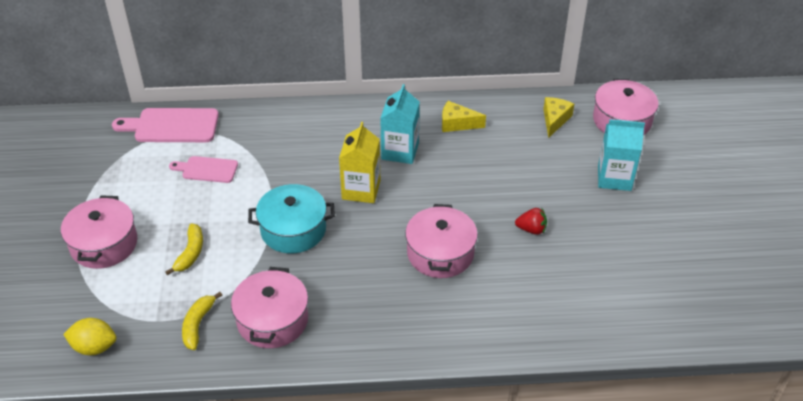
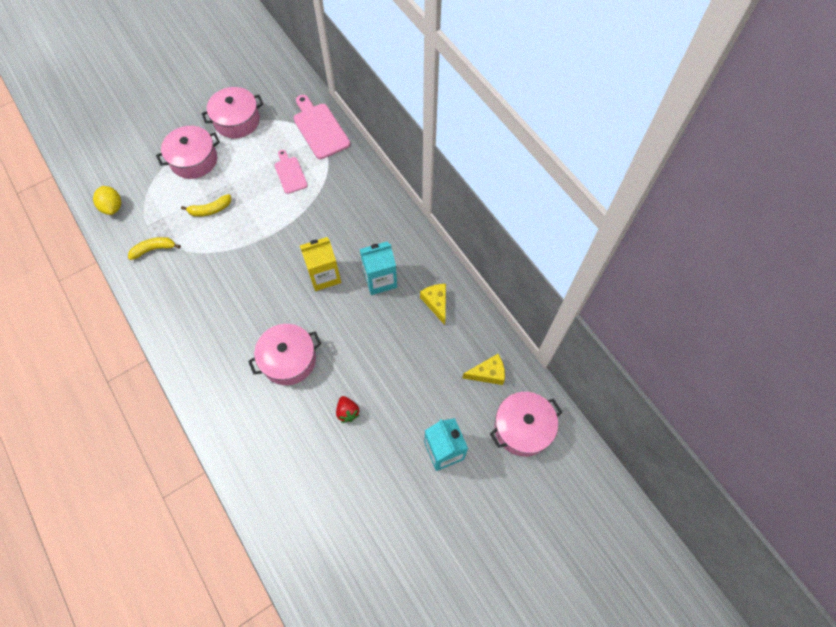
camera: 60 degrees right, 20 degrees up
(272, 320) = (177, 288): pink pot -> pink pot (237, 121)
(293, 230) = (262, 255): turquoise pot -> none

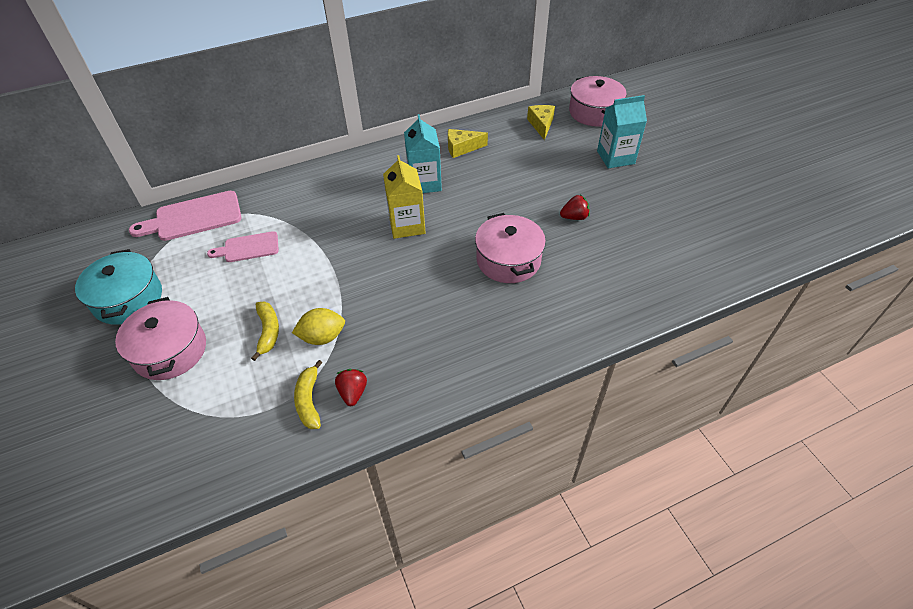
camera: 80 degrees left, 15 degrees down
(112, 207) = (205, 462): yellow lemon -> yellow lemon (322, 337)
(159, 273) = (353, 392): none -> red strawberry
(237, 121) = (128, 299): pink pot -> turquoise pot

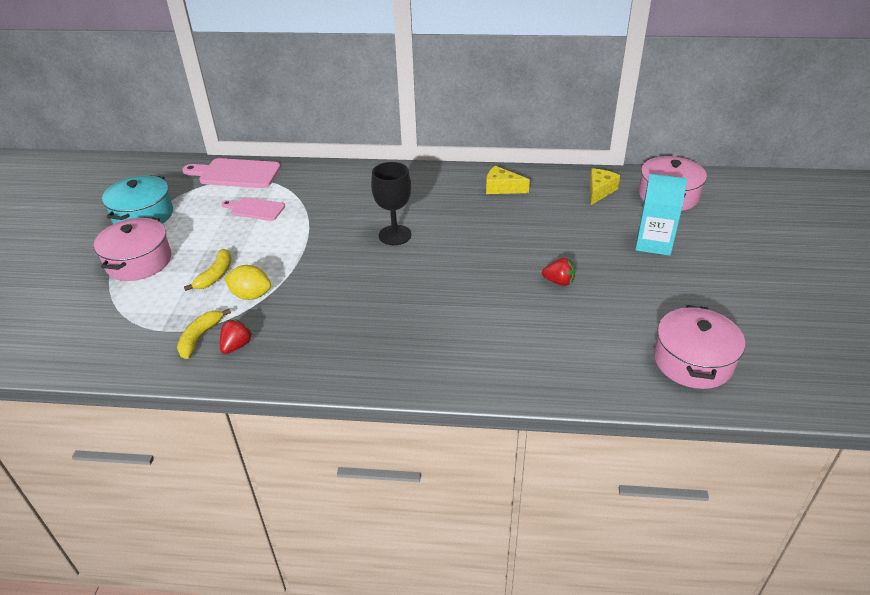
camera: 30 degrees right, 10 degrees down
(407, 225) = (395, 235): yellow carton -> black goblet
(424, 183) = (441, 206): turquoise carton -> none
(508, 260) = (460, 295): pink pot -> pink pot (693, 361)

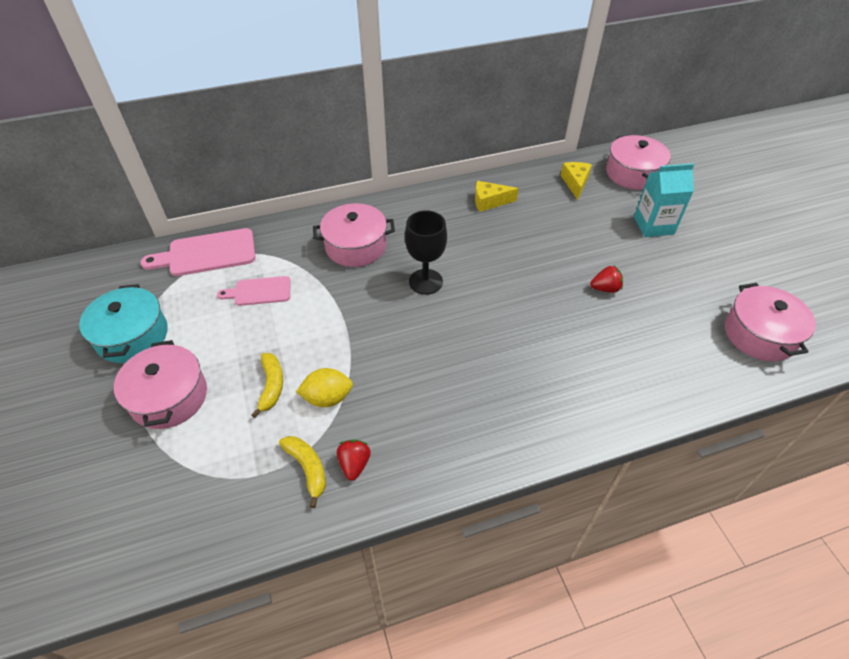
camera: 25 degrees left, 10 degrees up
(200, 337) = (307, 468): yellow banana -> yellow banana turned 150 degrees clockwise
(356, 195) = (356, 246): none -> pink pot

